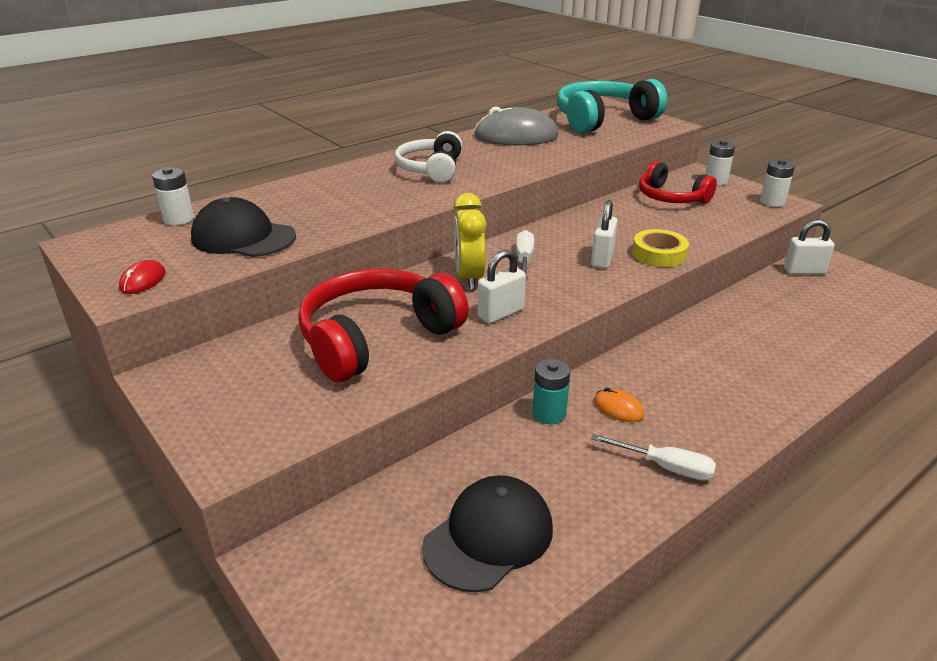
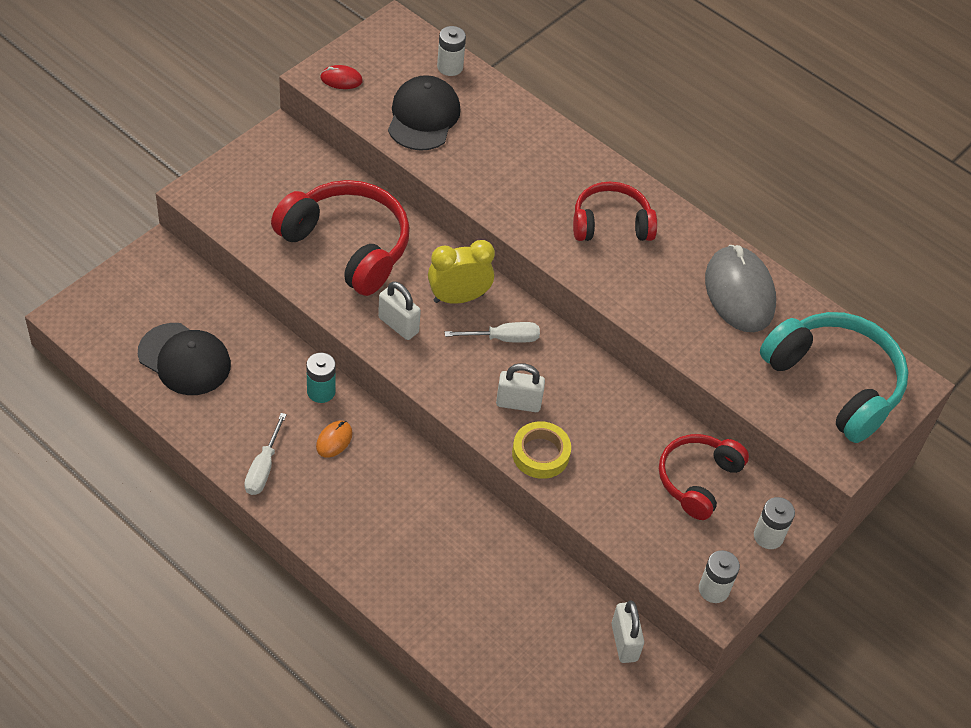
camera: 75 degrees right, 20 degrees up
(431, 169) = (611, 223): white headphones -> red headphones

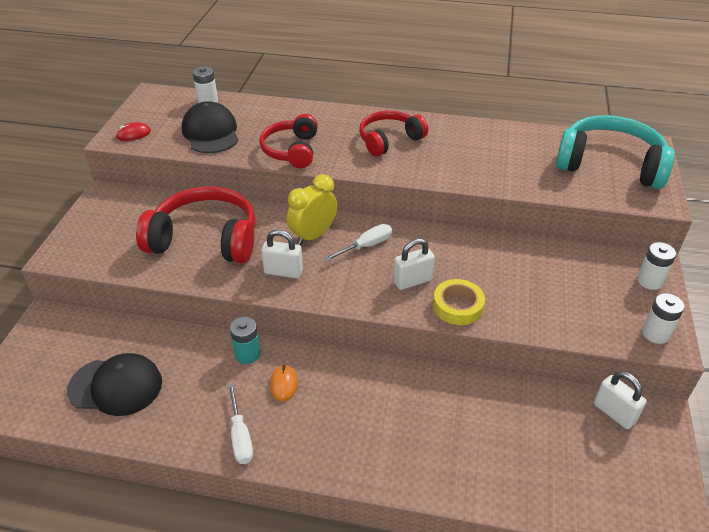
camera: 25 degrees left, 10 degrees down
(697, 480) = (572, 269): red headphones -> red headphones (291, 150)
(739, 292) = (503, 143): grey mouse -> none

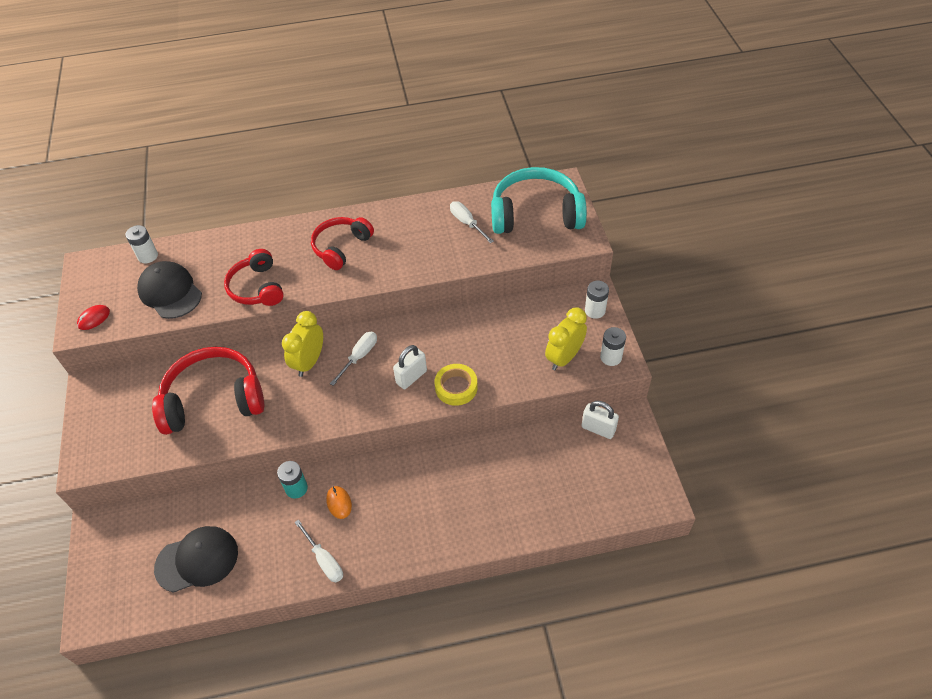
camera: 20 degrees left, 10 degrees up
(283, 272) = (299, 407): white padlock -> none
(529, 153) = (467, 223): none -> white screwdriver
(596, 316) = (564, 358): none -> yellow clock

